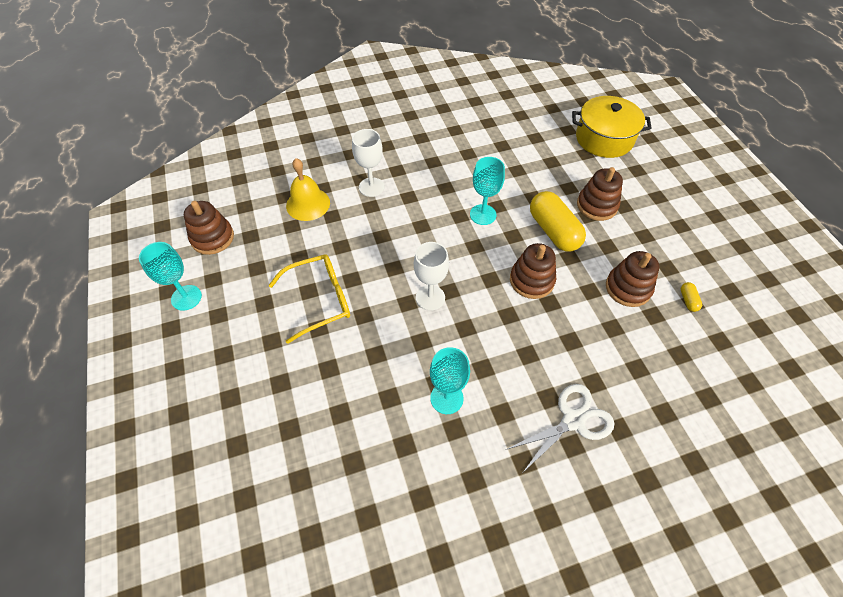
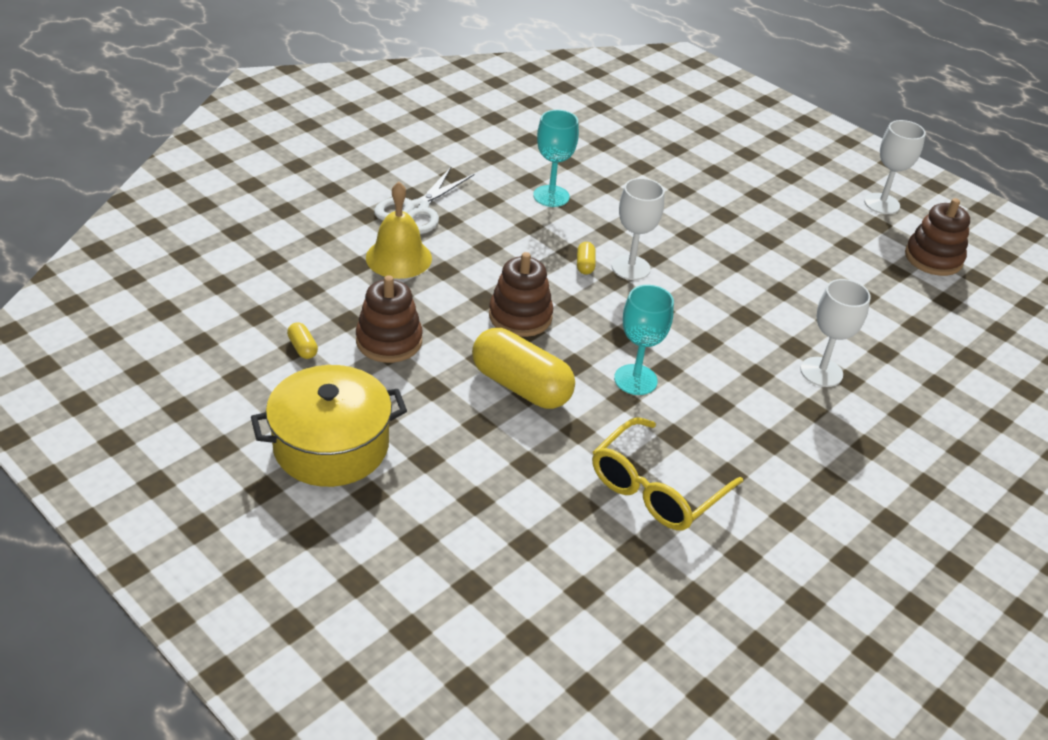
camera: 150 degrees right, 15 degrees down
(186, 297) = (881, 204): turquoise goblet -> white goblet
(308, 204) = (876, 325): yellow bell -> yellow bell (398, 258)
(320, 300) = (748, 235): yellow glasses -> yellow glasses (656, 489)
(462, 311) = (585, 265): none -> yellow capsule
(597, 205) = (470, 445): brown stacking toy -> none
(604, 138) = (504, 593): yellow pot -> yellow pot (331, 446)

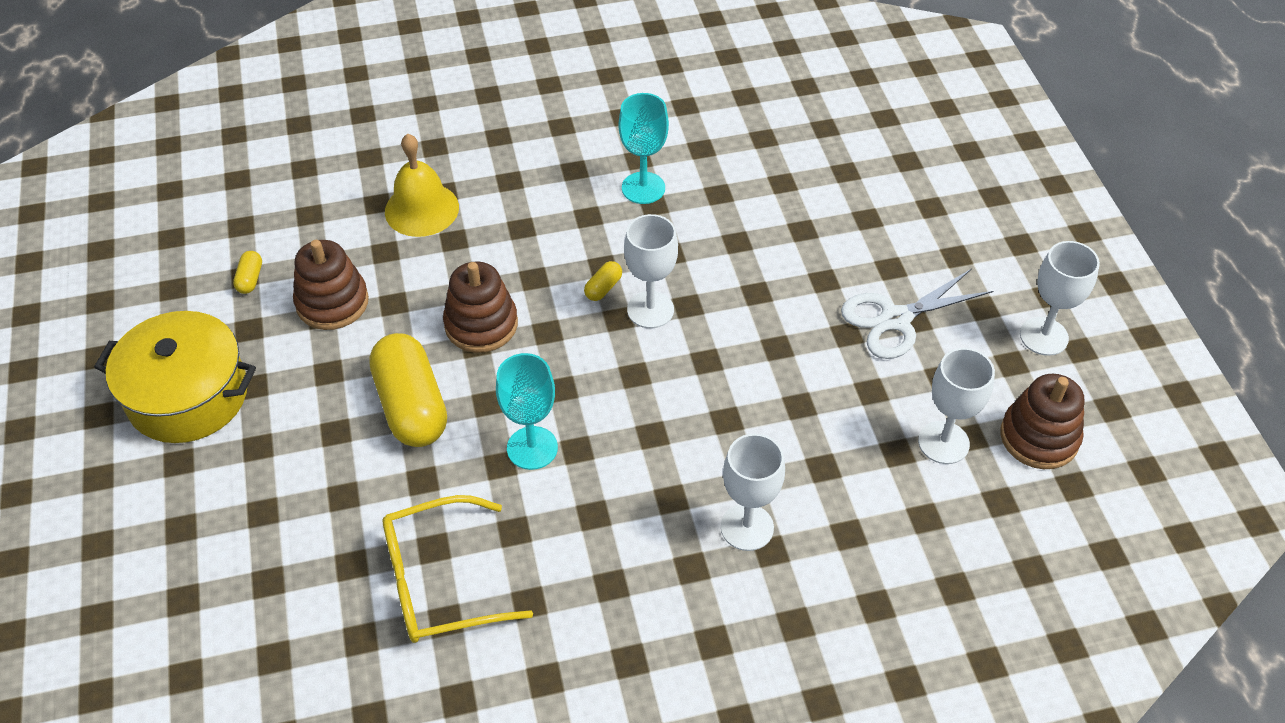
camera: 35 degrees right, 10 degrees up
(417, 209) = (488, 157): white scissors -> white scissors (896, 319)
(885, 280) = (943, 442): none -> white goblet

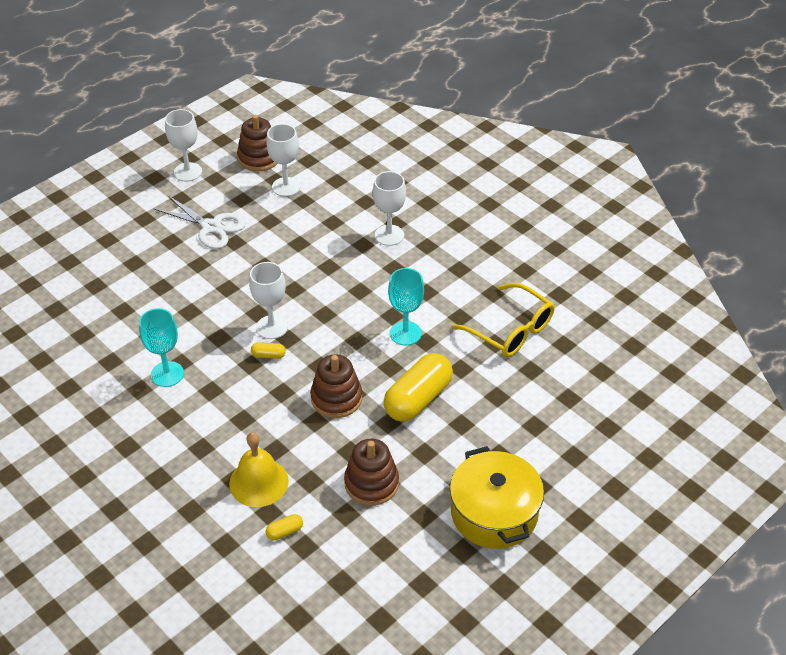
camera: 120 degrees left, 5 degrees down
(250, 279) = (384, 542): yellow capsule -> yellow capsule (284, 532)

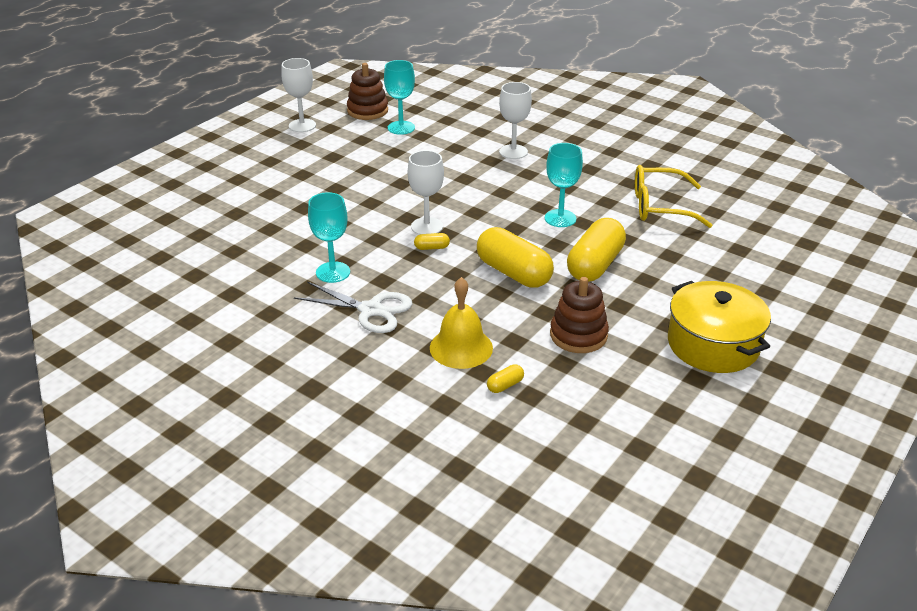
camera: 10 degrees left, 10 degrees down
(211, 227) = (339, 161): white scissors -> white scissors (371, 310)
(286, 187) = (401, 128): white goblet -> turquoise goblet
(336, 398) = (513, 273): brown stacking toy -> yellow capsule
(511, 330) = (659, 206): yellow glasses -> yellow glasses turned 150 degrees clockwise

